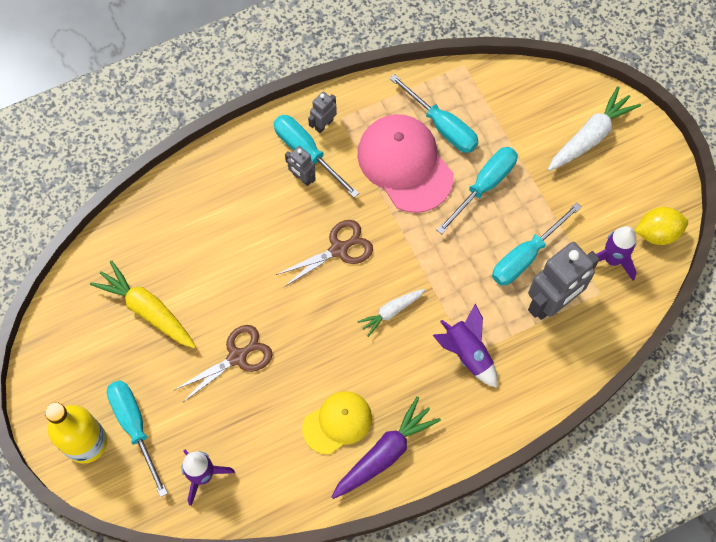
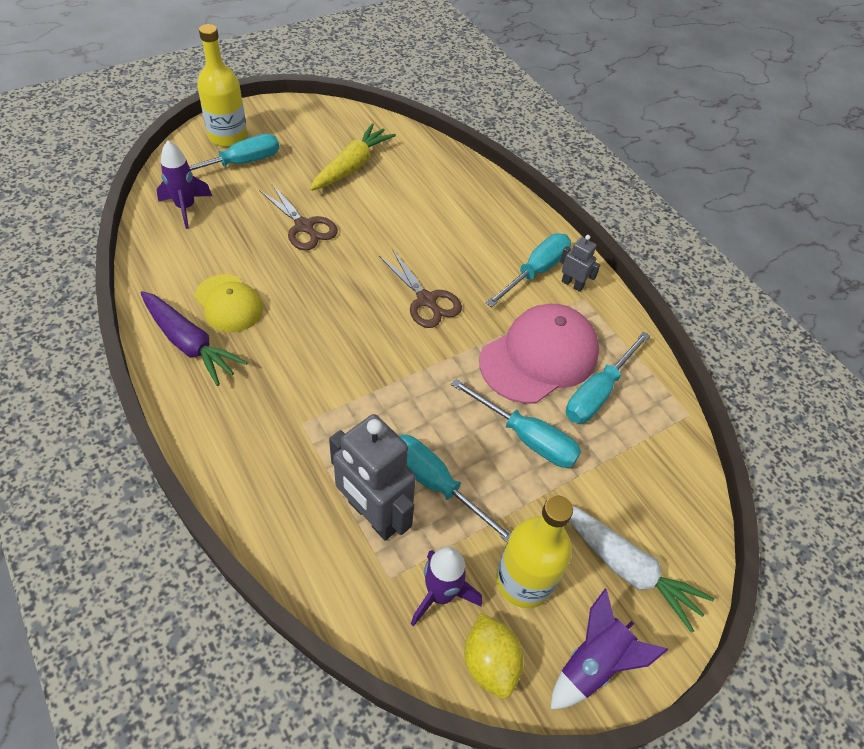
camera: 80 degrees right, 15 degrees down
(302, 178) = (505, 268): grey robot -> none
(391, 311) = (355, 347): white carrot -> none
(467, 353) = (304, 420): purple rocket -> purple rocket (593, 663)
(601, 204) = (524, 581): none -> yellow bottle

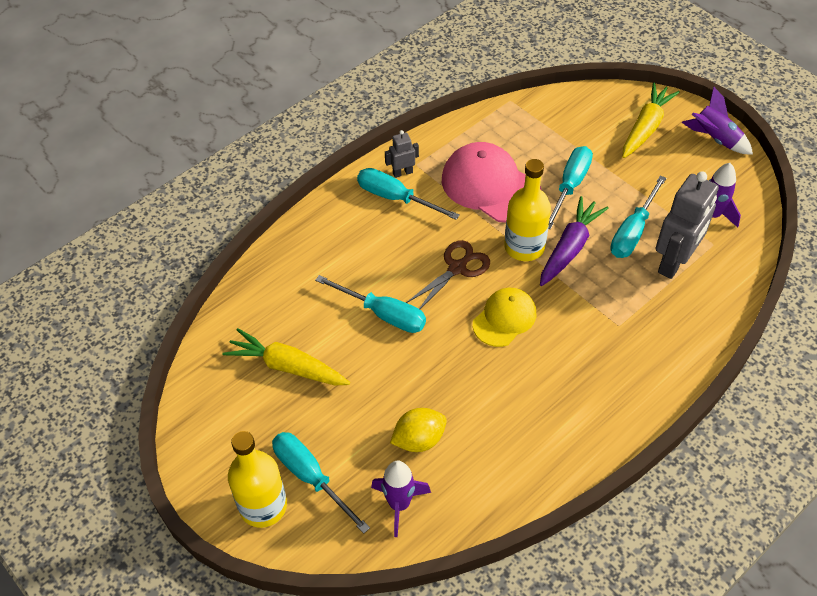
camera: 95 degrees left, 0 degrees up
(189, 343) = (575, 433): purple carrot -> purple carrot (569, 248)
(229, 303) = (517, 417): yellow cap -> yellow cap (504, 318)
(304, 226) = (393, 385): brown scissors -> none
(489, 663) = (740, 185): yellow lemon -> yellow lemon (419, 440)
(524, 581) = (680, 175): yellow bottle -> yellow bottle (524, 247)
(572, 284) = (402, 173): grey robot -> grey robot turned 45 degrees clockwise
(598, 392) = (511, 149): turquoise screwdriver -> turquoise screwdriver (383, 314)
(626, 567) = (645, 128): white carrot -> yellow carrot

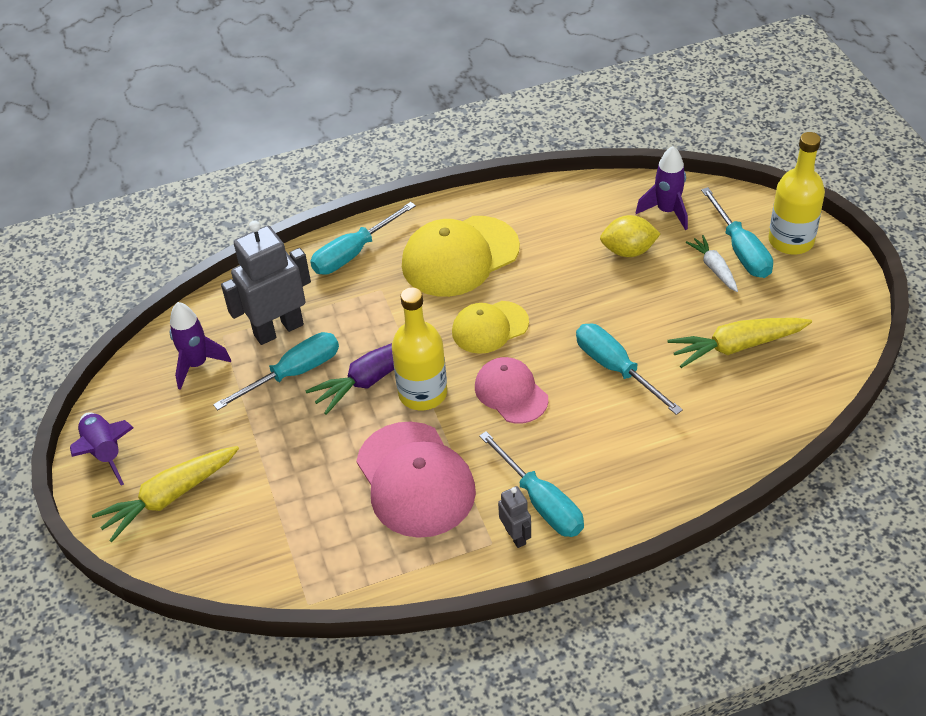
camera: 155 degrees left, 5 degrees down
(288, 367) = (737, 346): yellow carrot -> yellow carrot turned 120 degrees clockwise
(330, 445) = (714, 268): none -> white carrot
(402, 173) = (515, 536): grey robot -> grey robot turned 120 degrees counterclockwise
(457, 268) = (511, 392): brown scissors -> pink cap
(570, 186) = (321, 449): turquoise screwdriver -> turquoise screwdriver (353, 253)
(572, 381) = (459, 256): none -> yellow cap

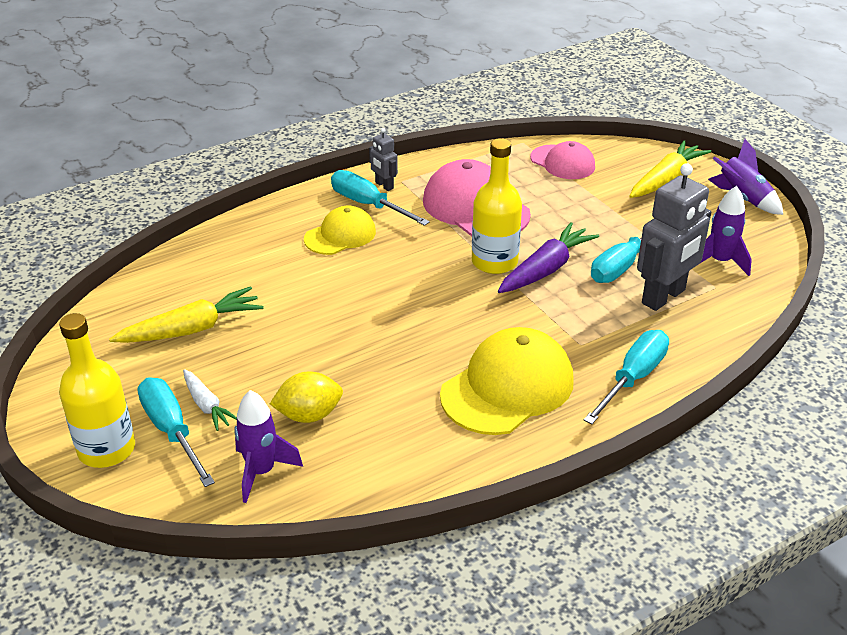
camera: 165 degrees right, 10 degrees down
(489, 327) = (449, 320): yellow cap -> yellow cap (340, 235)
(511, 392) = (412, 270): pink cap -> pink cap (562, 162)
(615, 369) = (315, 298): turquoise screwdriver -> none

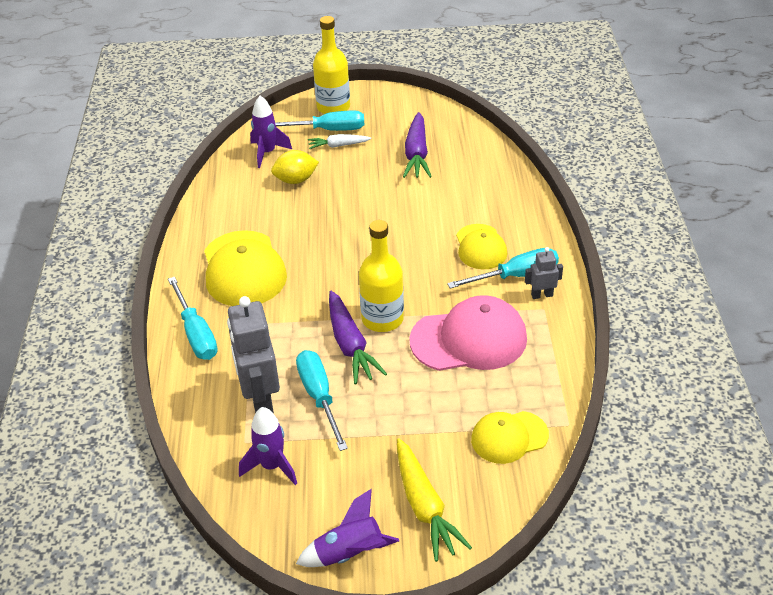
camera: 120 degrees right, 5 degrees up
(191, 329) = (416, 154): yellow carrot -> purple carrot
(309, 415) = (296, 180): yellow lemon -> yellow lemon turned 60 degrees clockwise
(562, 162) = (509, 437): pink cap -> yellow cap

